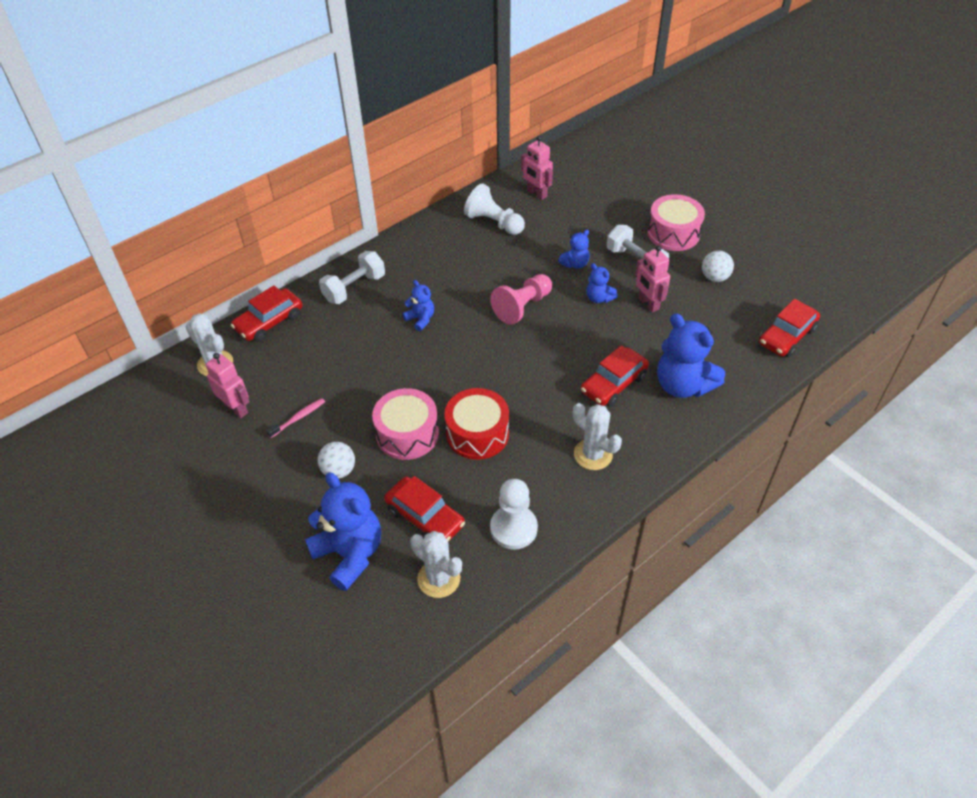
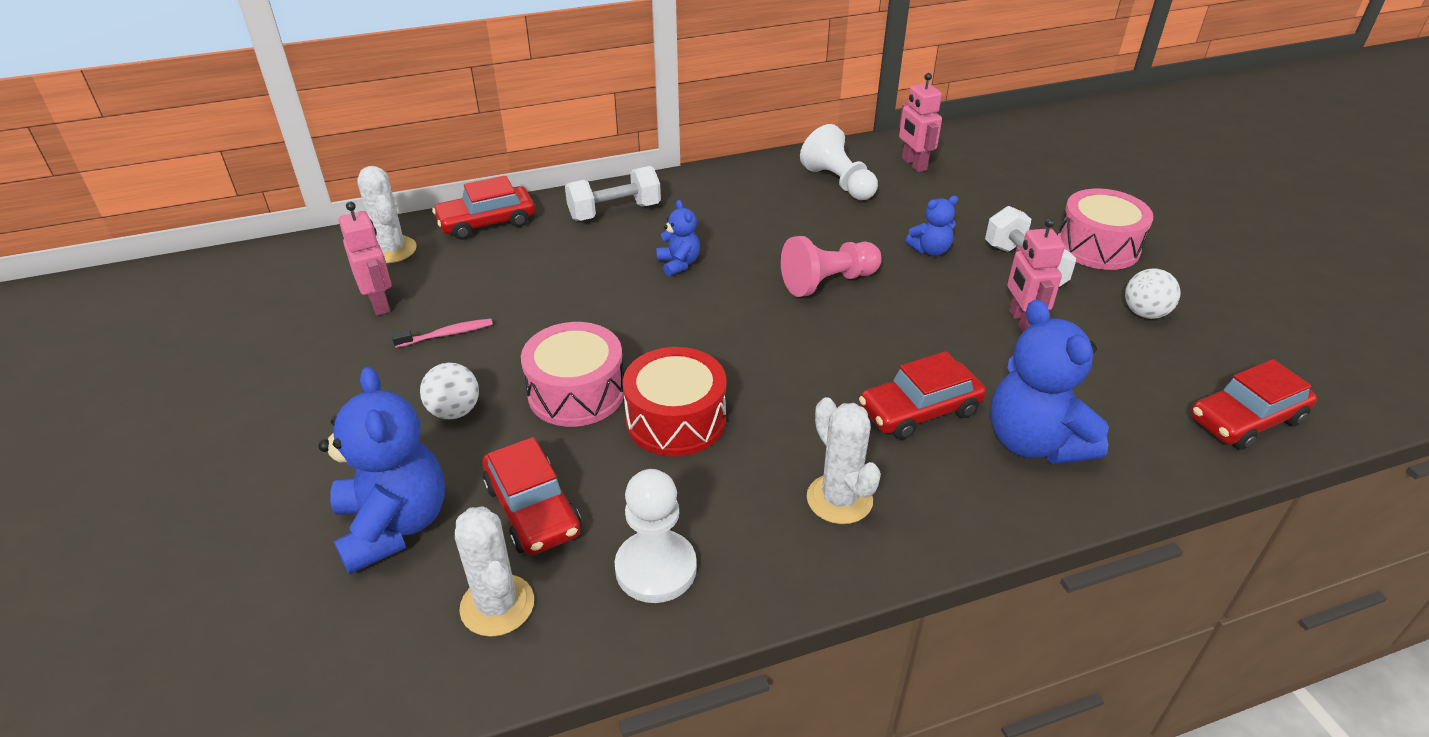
camera: 20 degrees right, 10 degrees down
(599, 298) = (947, 297): blue teddy bear -> none

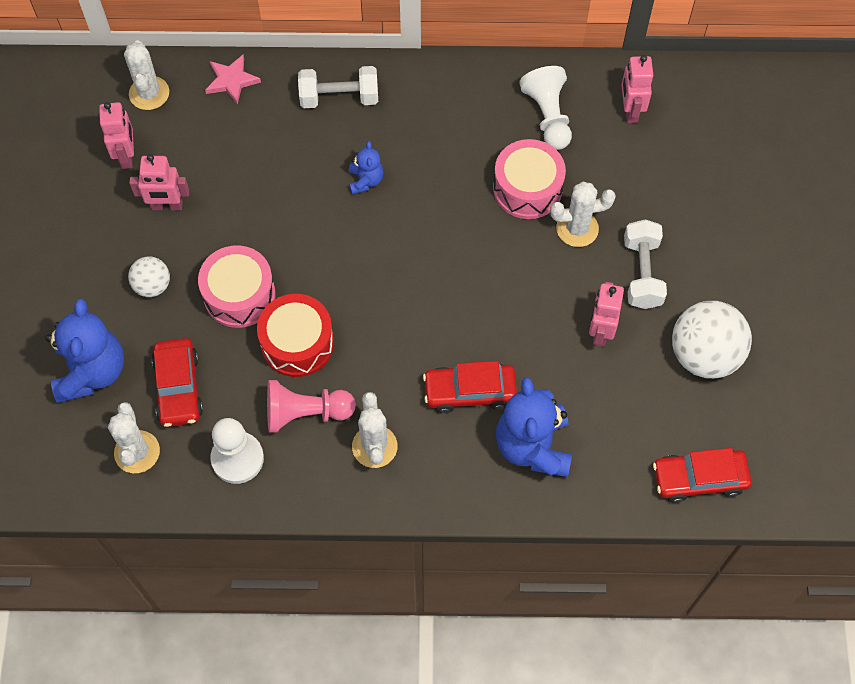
camera: 20 degrees right, 25 degrees up
(447, 334) = (167, 206): pink toothbrush -> pink robot
(487, 223) = (232, 80): red car -> pink star
(828, 282) = (473, 239): pink pawn -> pink pawn (305, 413)
(930, 250) = (577, 228): blue teddy bear -> white cactus
(1097, 246) = (722, 269): pink drum -> pink drum (527, 188)
(1144, 313) = (704, 355): white ball -> white ball, size x1.85

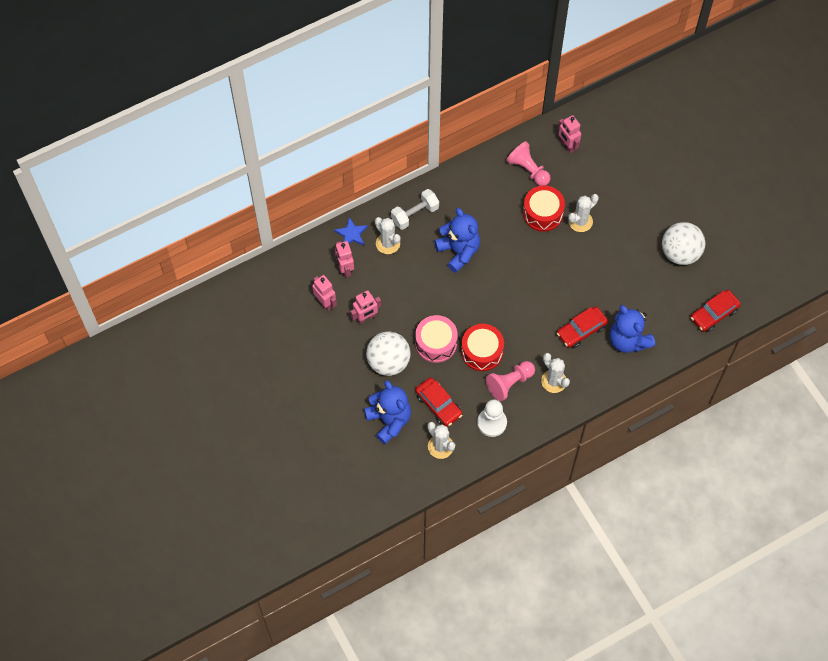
camera: 30 degrees left, 0 degrees up
(149, 93) = (312, 263): white cactus -> white cactus (388, 243)
(152, 285) = (388, 362): white ball -> white ball, size x1.85
(232, 80) = (351, 234): pink star -> blue star
(365, 180) = (458, 251): blue teddy bear -> blue teddy bear, size x1.97
(527, 188) = (542, 213): pink drum -> red drum
(548, 116) = (528, 170): white pawn -> pink pawn
(600, 331) = (624, 267): pink robot -> pink robot (345, 269)
(642, 273) = (626, 228): white dumbbell -> none

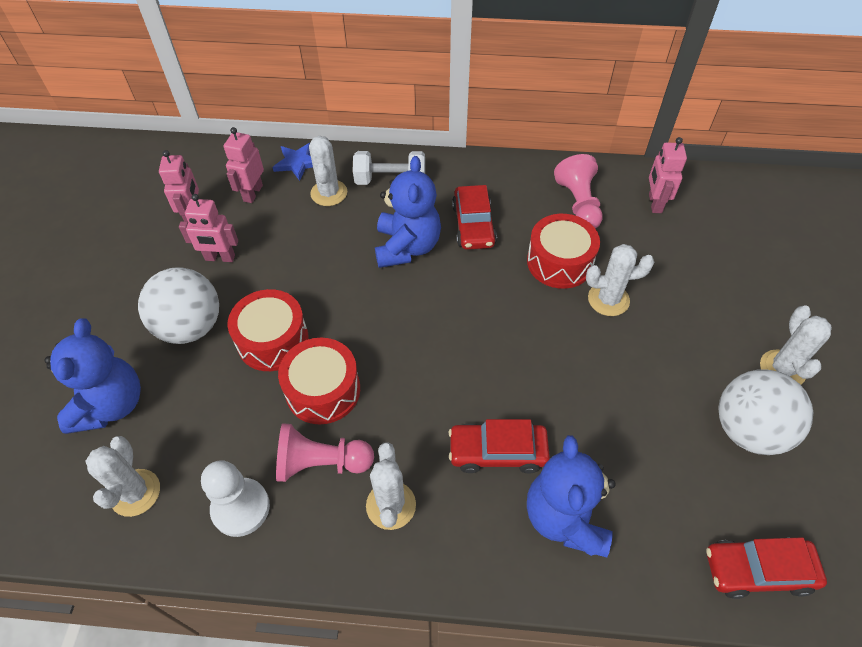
camera: 35 degrees right, 10 degrees down
(436, 343) = (273, 340): pink drum -> red drum
(438, 405) = (194, 427): red car -> red car (473, 225)
(679, 212) = (782, 369): none -> white cactus

